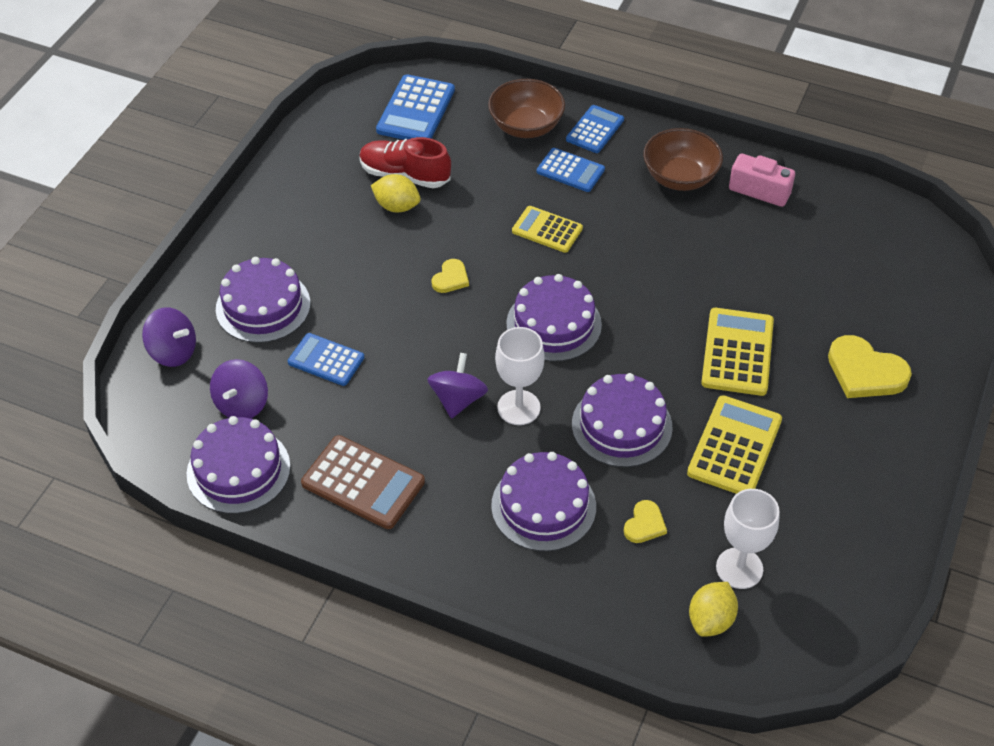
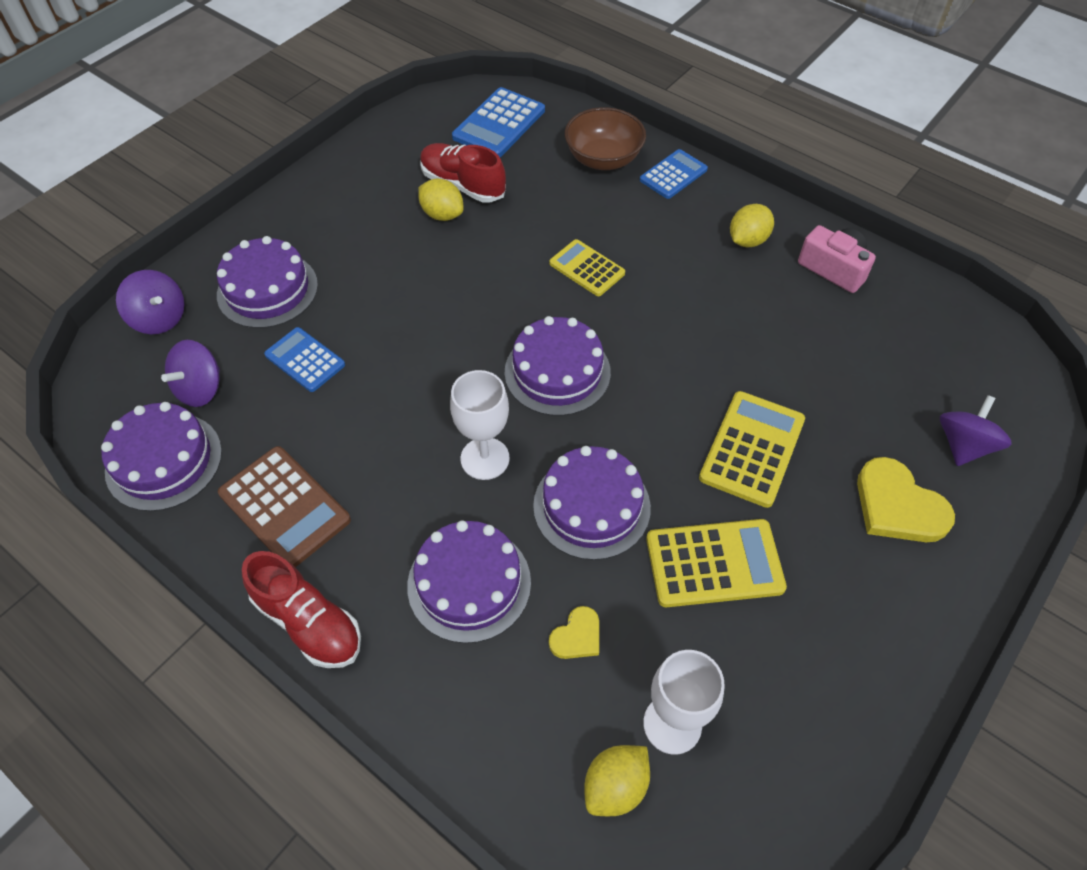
camera: 15 degrees right, 5 degrees up
(423, 564) = (309, 622): none -> red shoe
(450, 278) = (467, 299): yellow heart -> none
(458, 399) = (423, 434): purple spinning top -> purple spinning top (963, 445)
(570, 171) = (633, 211): blue calculator -> none
(680, 177) = (747, 240): brown bowl -> yellow lemon
(734, 447) = (714, 563): yellow calculator -> yellow calculator turned 45 degrees clockwise

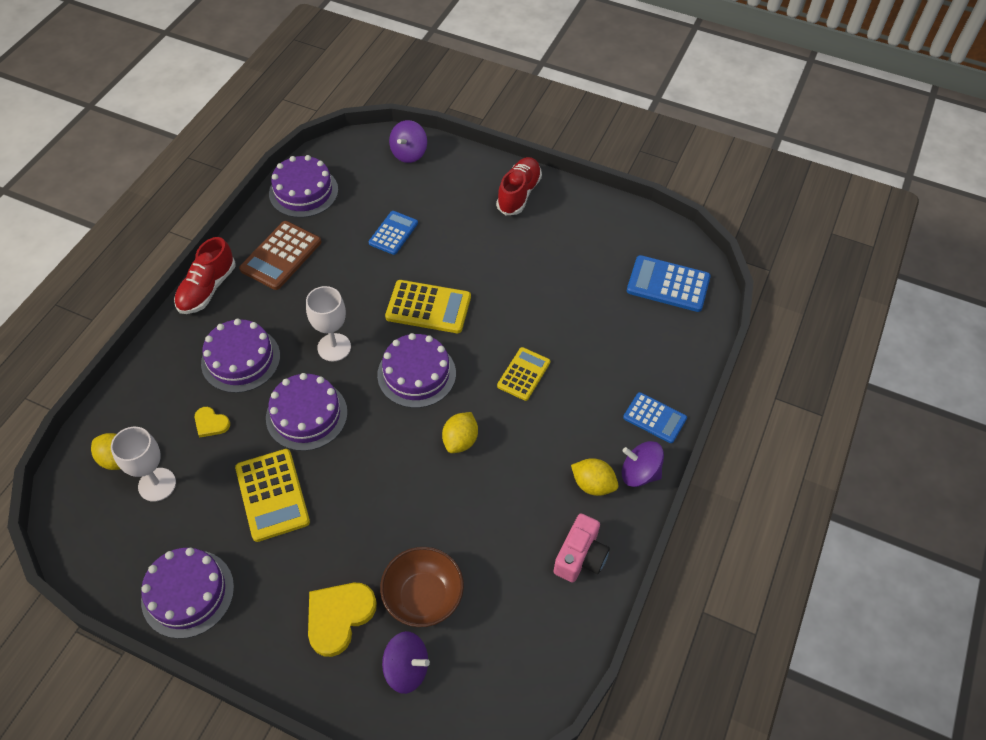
camera: 75 degrees right, 0 degrees up
(200, 389) = (359, 190): purple spinning top -> purple spinning top (639, 473)
(267, 290) = (447, 197): purple cake -> purple cake (188, 593)
(442, 214) = (550, 272): yellow lemon -> yellow lemon (460, 441)
(463, 185) = (587, 277): red shoe -> red shoe (519, 194)
(603, 159) = (654, 364): brown bowl -> brown bowl (423, 597)
(752, 449) = (373, 509): yellow calculator -> yellow calculator (428, 307)

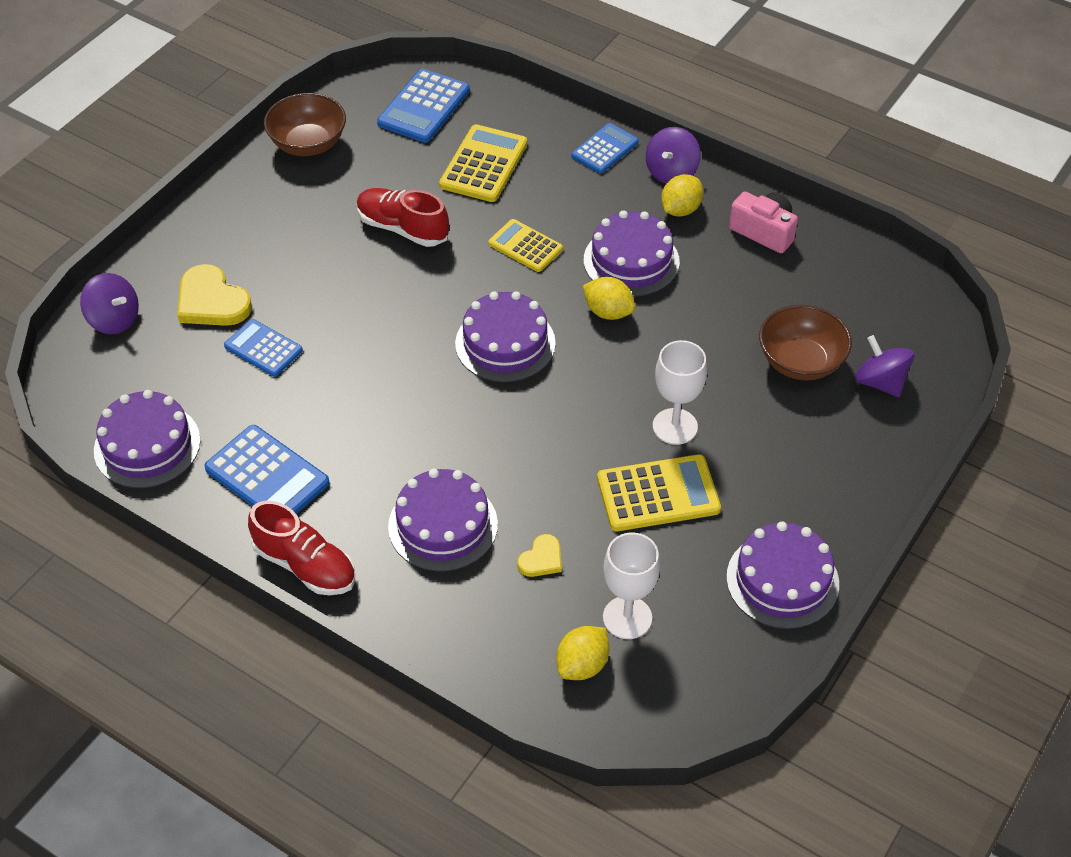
camera: 80 degrees left, 5 degrees down
(281, 256) = (267, 476): brown calculator -> blue calculator
(306, 415) = (546, 456): purple cake -> purple cake (631, 261)
(334, 347) = (445, 423): white goblet -> white goblet (675, 426)
(339, 617) = (820, 436): yellow heart -> yellow heart (211, 301)
(406, 668) = (880, 382): purple spinning top -> purple spinning top turned 60 degrees counterclockwise
(428, 307) = (403, 323): yellow calculator -> yellow calculator (484, 164)
(519, 194) = (235, 215): red shoe -> red shoe (402, 228)
(604, 221) = (308, 144): none -> brown bowl

